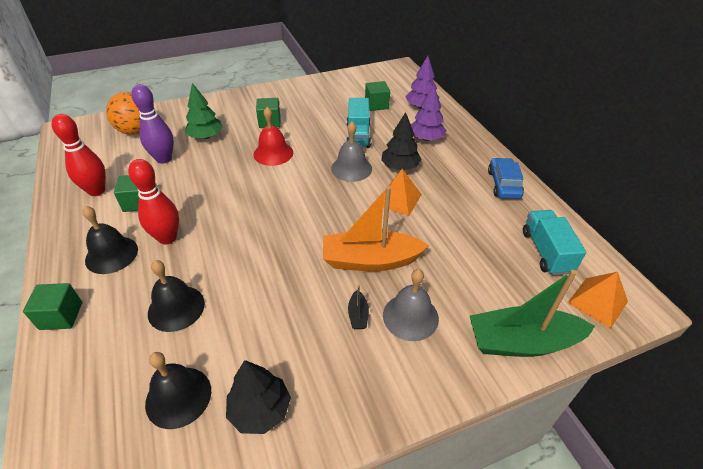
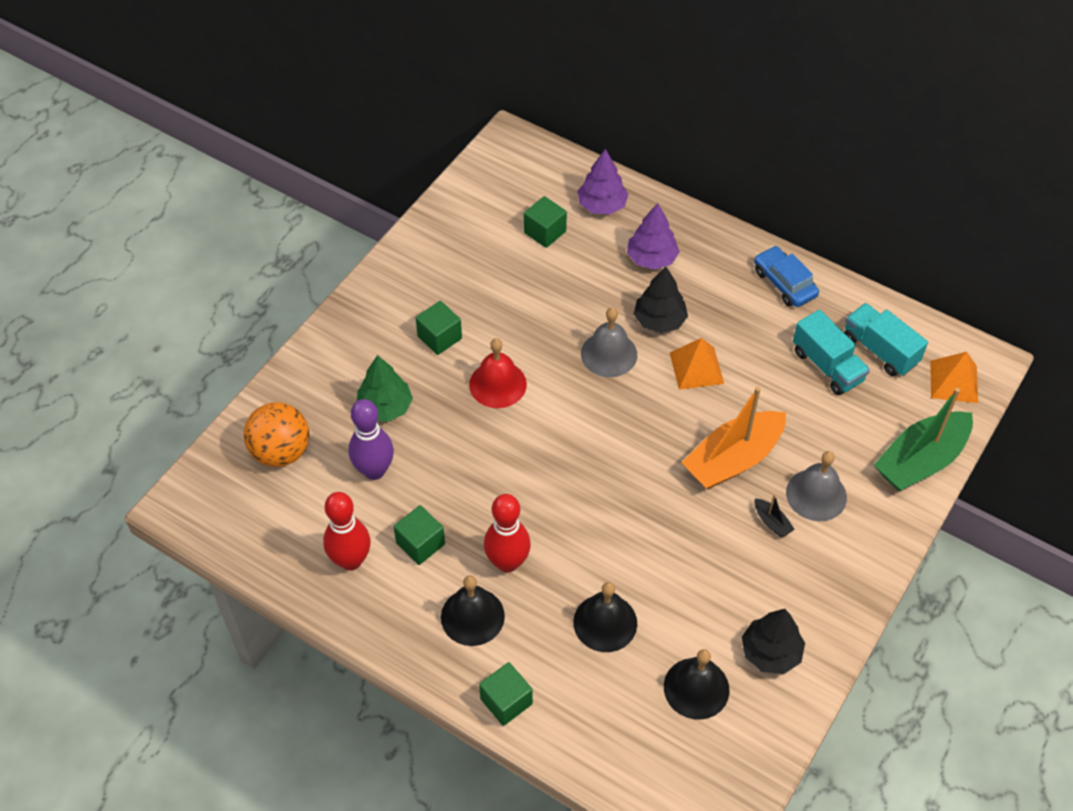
camera: 35 degrees left, 10 degrees up
(358, 135) = (570, 298): turquoise truck -> turquoise truck (827, 366)

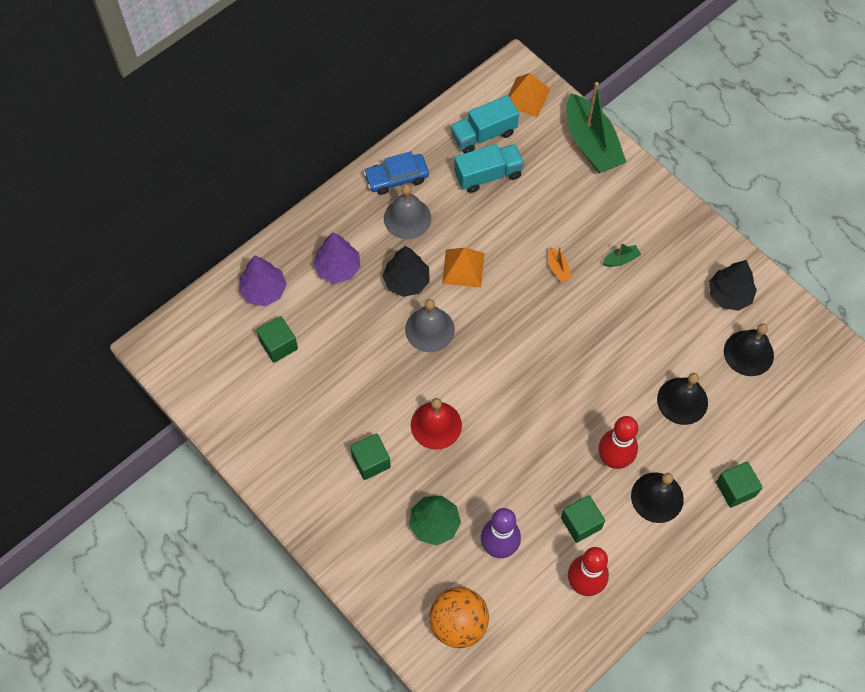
camera: 75 degrees left, 10 degrees up
(733, 459) = (558, 268): orange boat -> orange boat, size x0.40
(772, 522) = (621, 259): black boat -> green boat
(816, 495) = (604, 222): grey bell -> grey bell (407, 218)

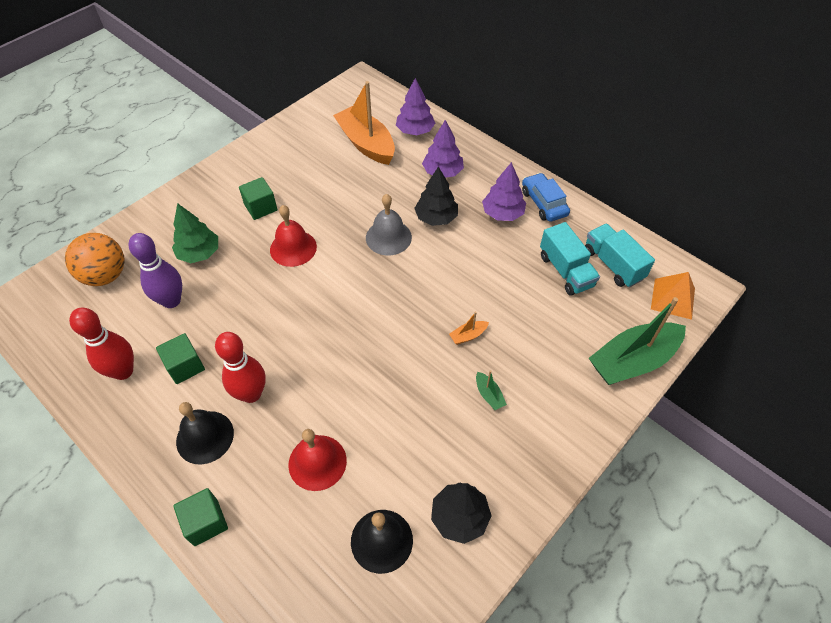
camera: 85 degrees right, 10 degrees down
(279, 345) = (366, 144): green cube -> orange boat
(407, 218) = (502, 213): grey bell -> purple tree
(463, 268) = (456, 257): orange pyramid -> none
(682, 401) = (317, 462): black bell -> red bell

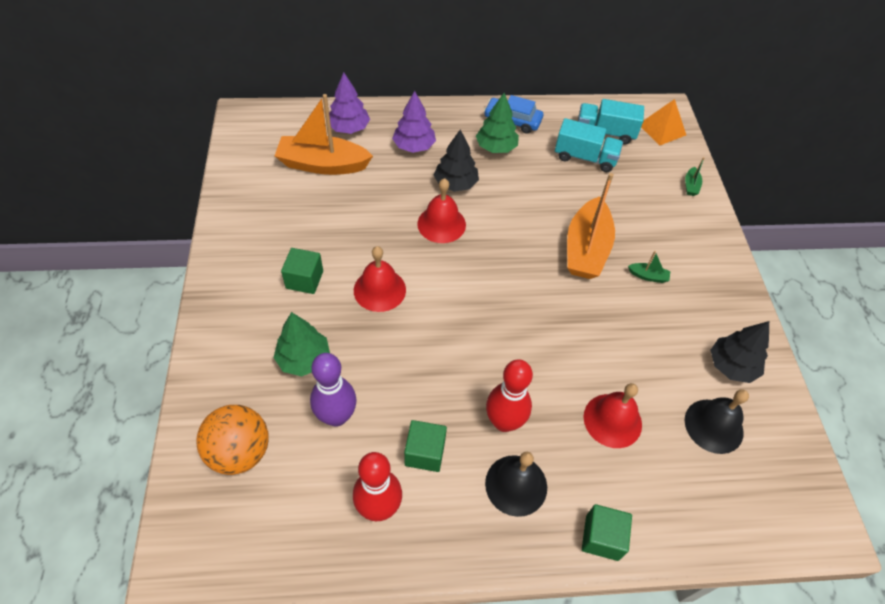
camera: 50 degrees left, 0 degrees up
(388, 237) = (441, 224): grey bell -> red bell
(468, 335) = (586, 249): orange boat -> orange boat, size x2.49
(502, 213) = (496, 147): purple tree -> green tree
(632, 361) = (691, 186): green boat -> green boat, size x0.40

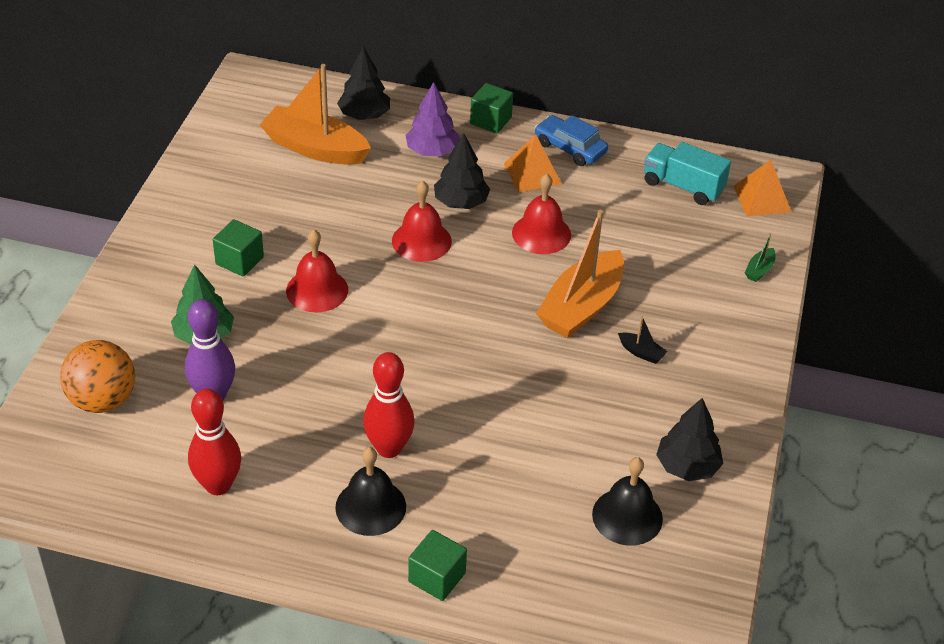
camera: 20 degrees right, 10 degrees down
(349, 128) = (364, 115): purple tree -> black tree
(425, 452) = (289, 452): green cube -> green cube (490, 120)
(496, 147) = (532, 173): green tree -> orange pyramid
(585, 158) = (639, 209): turquoise truck -> none
(612, 420) = (511, 479): red bell -> red bell (541, 233)
(648, 276) = (641, 352): green boat -> black boat

